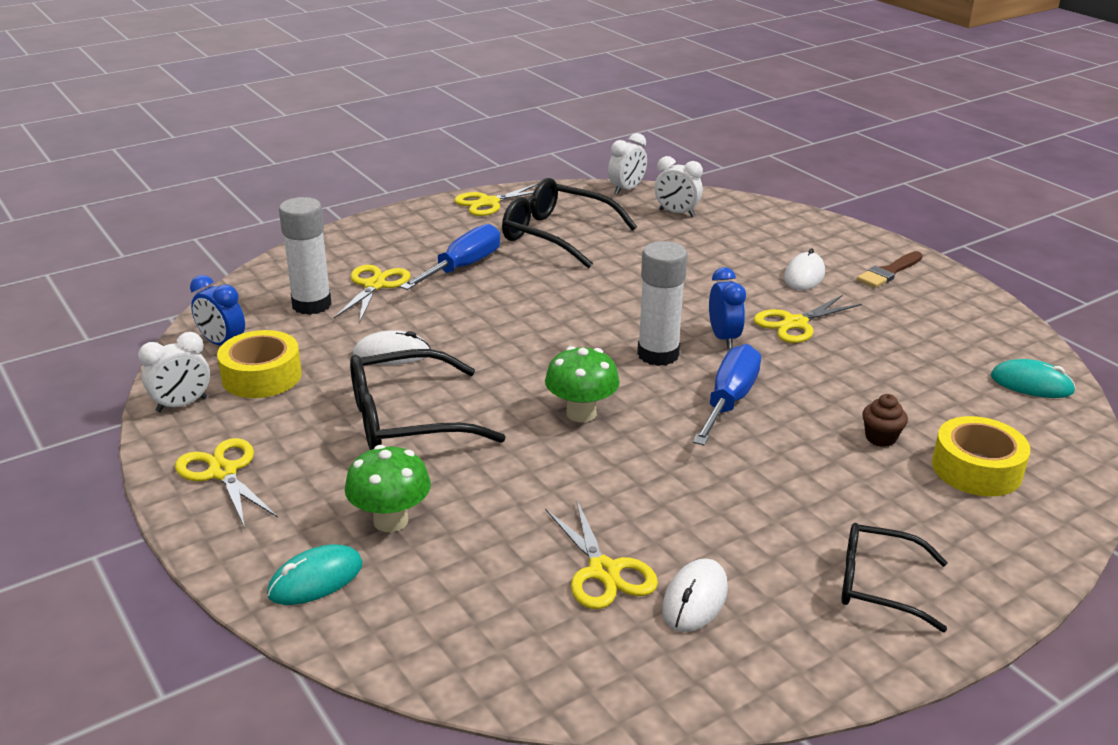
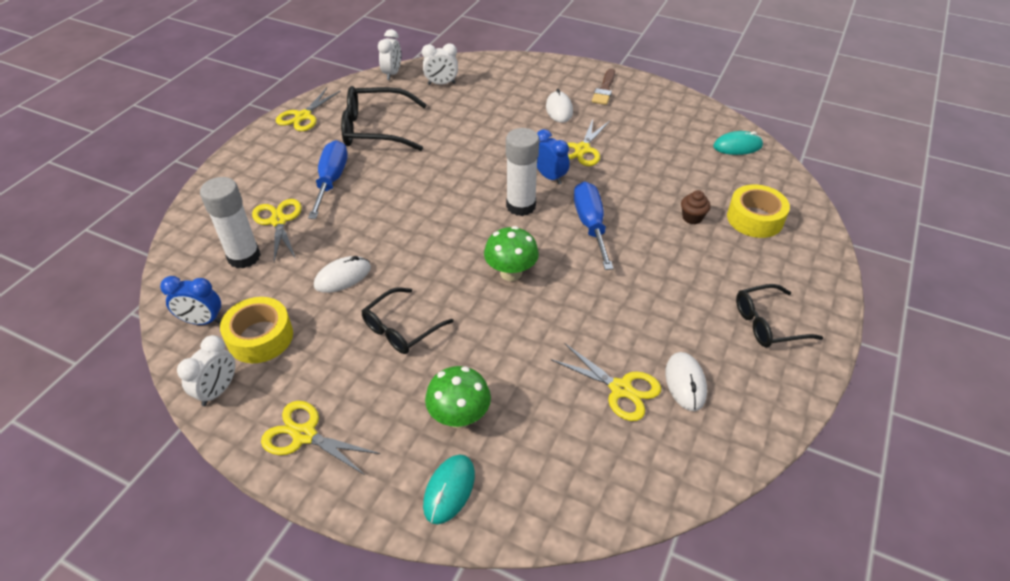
camera: 30 degrees left, 15 degrees up
(408, 420) = (401, 328): black glasses -> black glasses, size x0.64

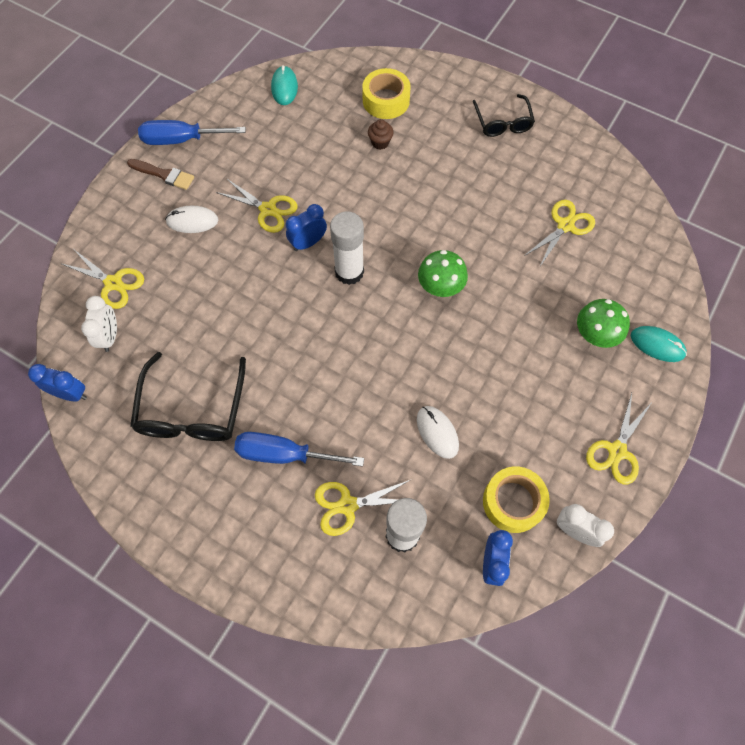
camera: 85 degrees left, 20 degrees up
(303, 116) = (146, 499): yellow scissors -> yellow scissors (113, 283)
(392, 74) = (70, 394): white clock -> blue clock
(401, 328) = (504, 378): black glasses -> none
(590, 225) = (382, 219): blue screwdriver -> blue screwdriver (181, 140)
(685, 383) = (558, 185): white mouse -> none

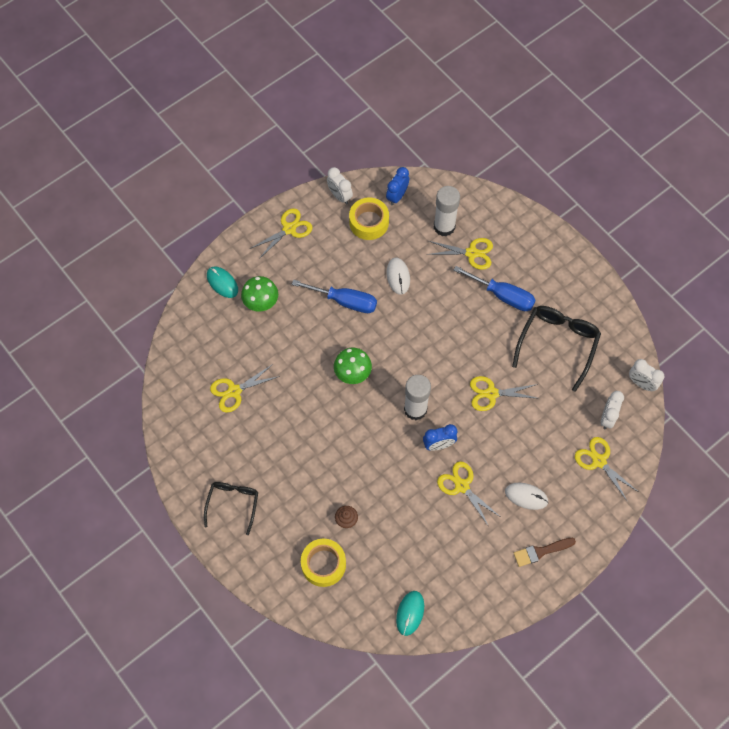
camera: 160 degrees left, 0 degrees up
(70, 394) = (641, 383): blue clock -> white clock
(164, 175) = (541, 551): brown brush -> brown brush turned 60 degrees counterclockwise
(181, 140) = (518, 584): blue screwdriver -> blue screwdriver (345, 301)
(263, 319) = (491, 393): none -> yellow scissors

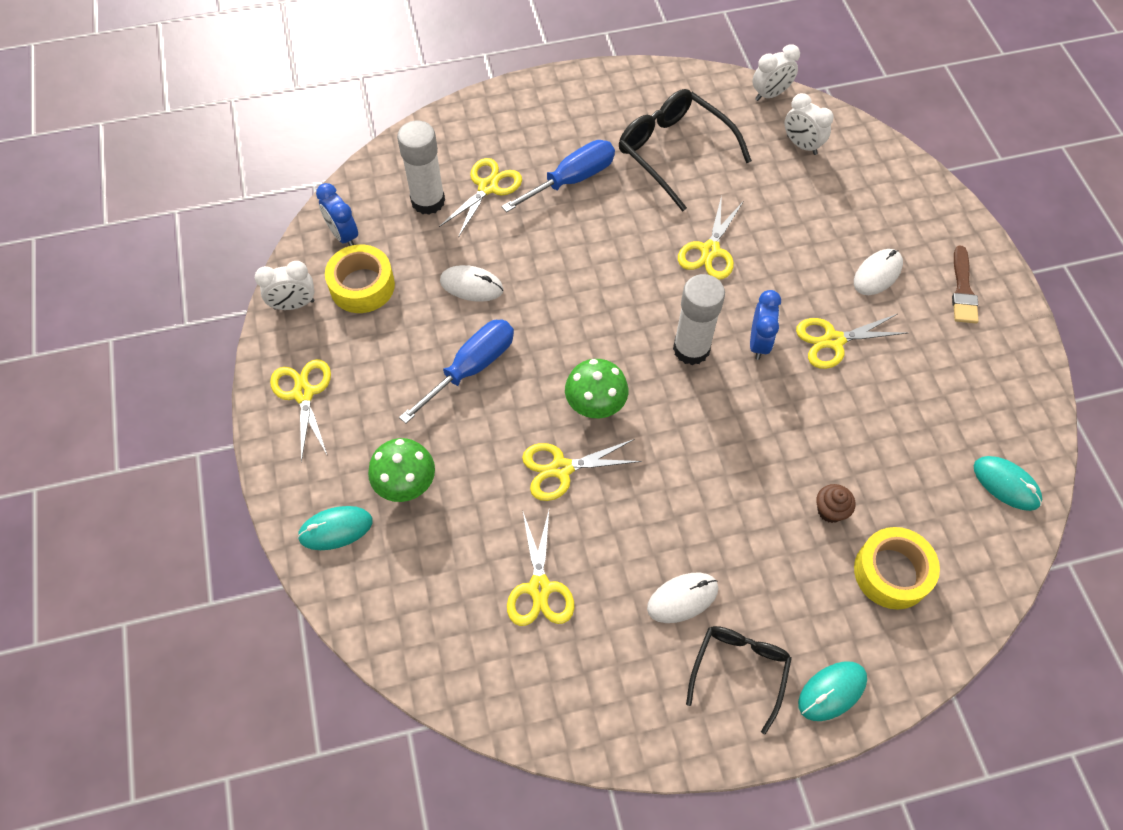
camera: 65 degrees left, 5 degrees down
(233, 504) = (739, 671): black glasses -> black glasses turned 75 degrees clockwise
(242, 554) = (832, 691): none -> turquoise mouse
(260, 462) = (682, 598): none -> white mouse
(599, 461) = (858, 178): yellow scissors -> yellow scissors (561, 469)

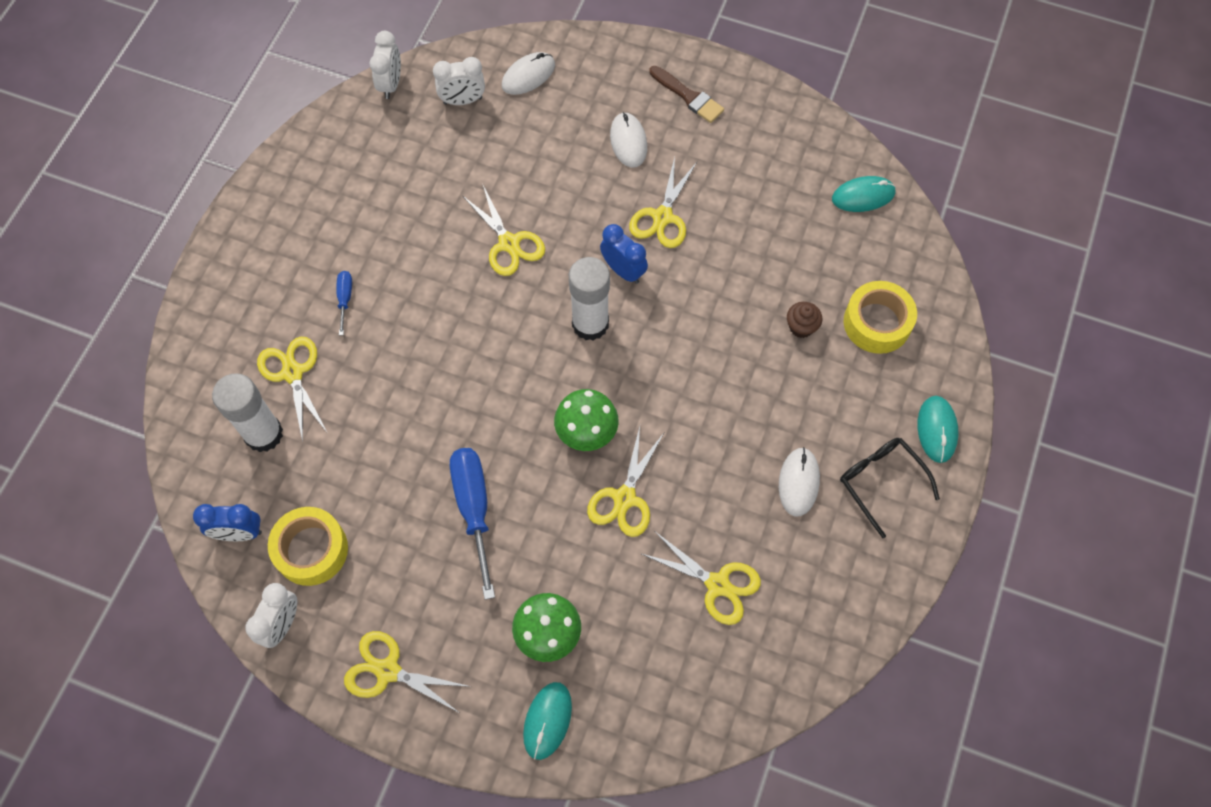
camera: 55 degrees left, 5 degrees up
(471, 285) = (389, 455): white mouse -> white mouse (528, 75)
(572, 180) = (345, 299): blue screwdriver -> blue screwdriver, size x0.49
(674, 152) = (387, 199): black glasses -> none

